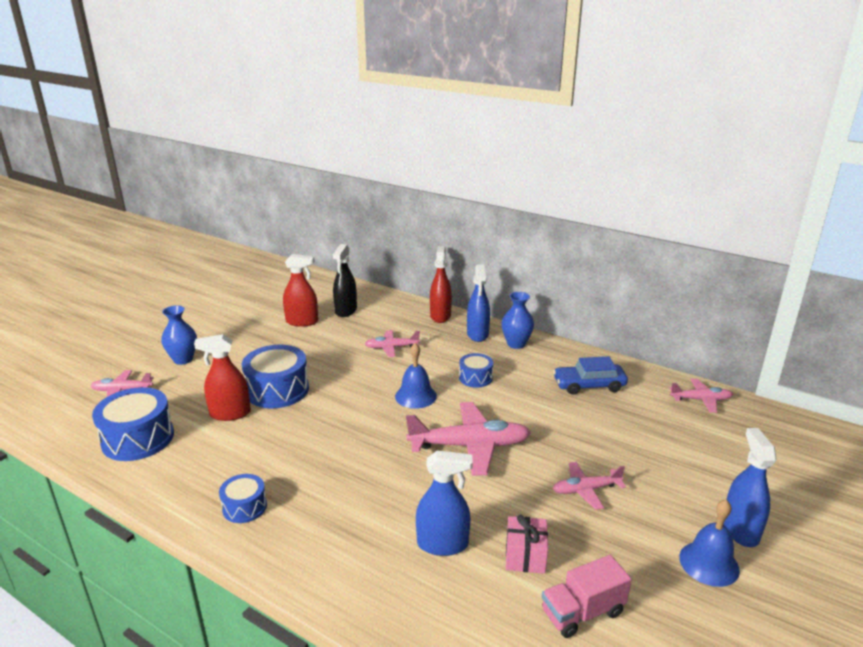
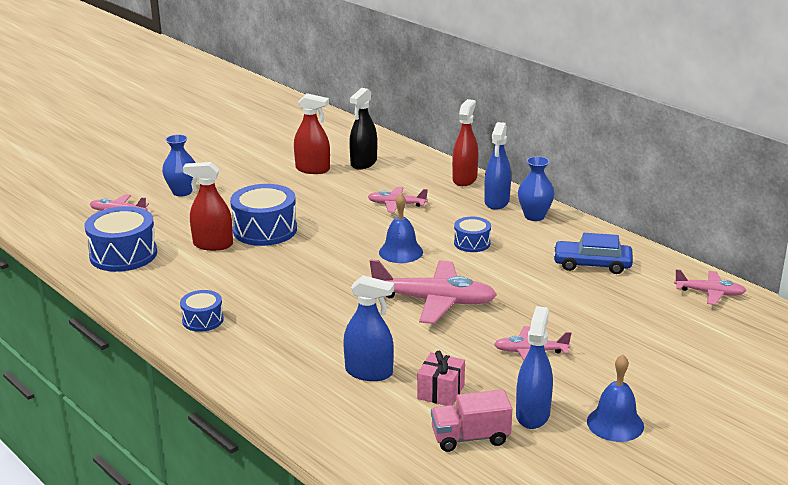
camera: 15 degrees right, 0 degrees up
(740, 530) = (666, 404): blue spray bottle -> blue spray bottle (532, 414)

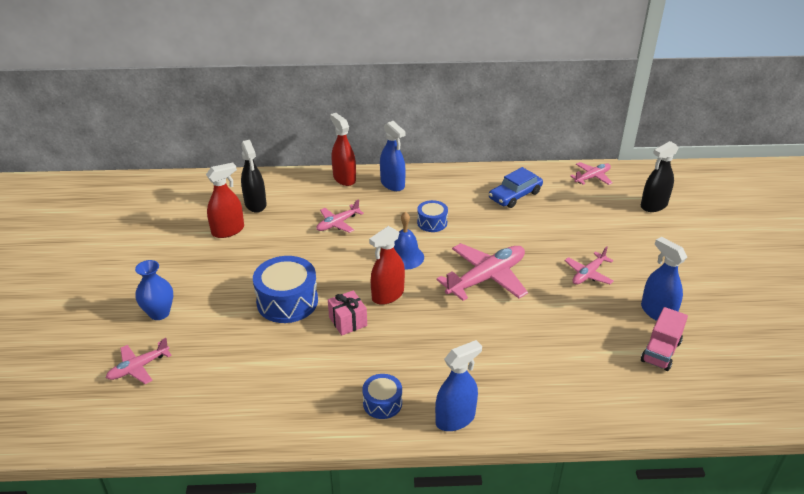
camera: 50 degrees left, 10 degrees up
(123, 254) = (218, 399): blue drum -> none
(213, 245) = (272, 340): red spray bottle -> red spray bottle (388, 295)
(369, 372) = (544, 355): blue spray bottle -> blue spray bottle (455, 419)
(441, 392) = (598, 335): pink gift -> pink gift (348, 321)
(534, 216) = (430, 181): blue vase -> none
(615, 423) = (693, 287): blue bell -> none
(728, 348) = (654, 205): none -> black spray bottle

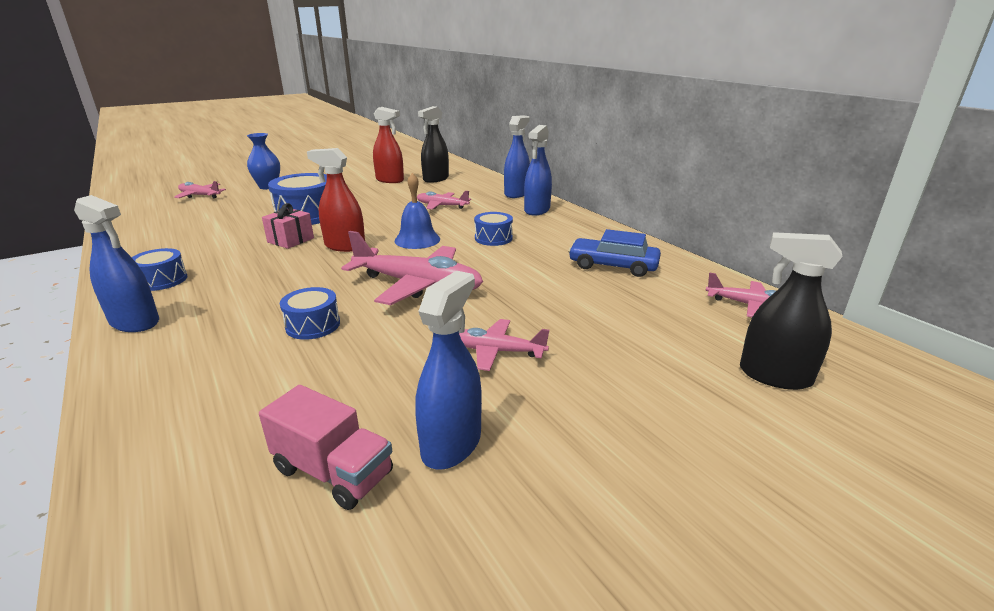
camera: 60 degrees right, 10 degrees down
(344, 178) = (516, 193): red spray bottle -> blue spray bottle
(515, 334) = (313, 325): none -> blue drum
(660, 351) = (333, 472): pink truck -> pink truck turned 150 degrees counterclockwise

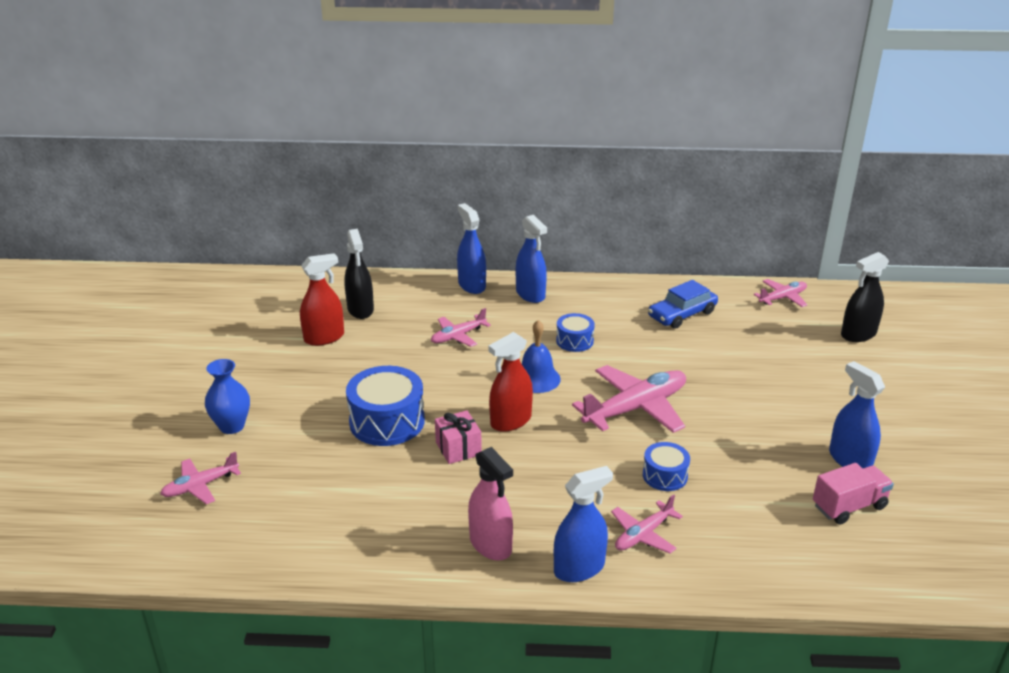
camera: 55 degrees left, 5 degrees up
(162, 280) = (490, 544): blue drum -> pink spray bottle
(496, 351) = (765, 410): pink plane -> pink plane (643, 535)

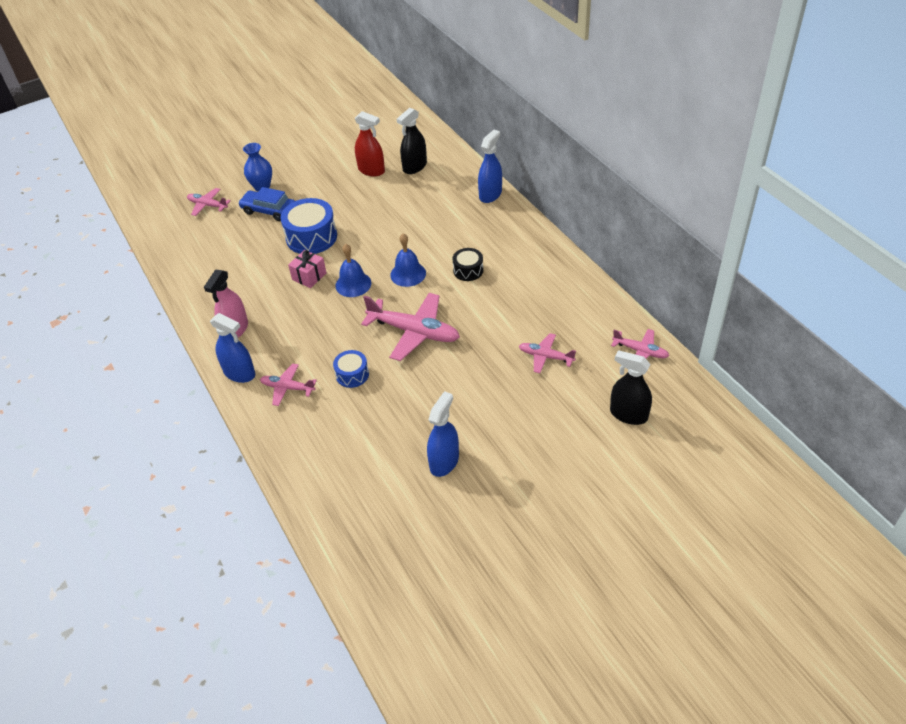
camera: 60 degrees right, 15 degrees up
(458, 336) = (424, 219): pink plane -> pink plane (545, 357)
(510, 421) = (353, 284): red spray bottle -> blue bell
(530, 294) = (506, 224): blue spray bottle -> none
(574, 341) = (468, 270): blue drum -> black drum
(682, 314) = (556, 306): blue car -> blue car (269, 210)
(849, 506) = (389, 477): pink truck -> none

